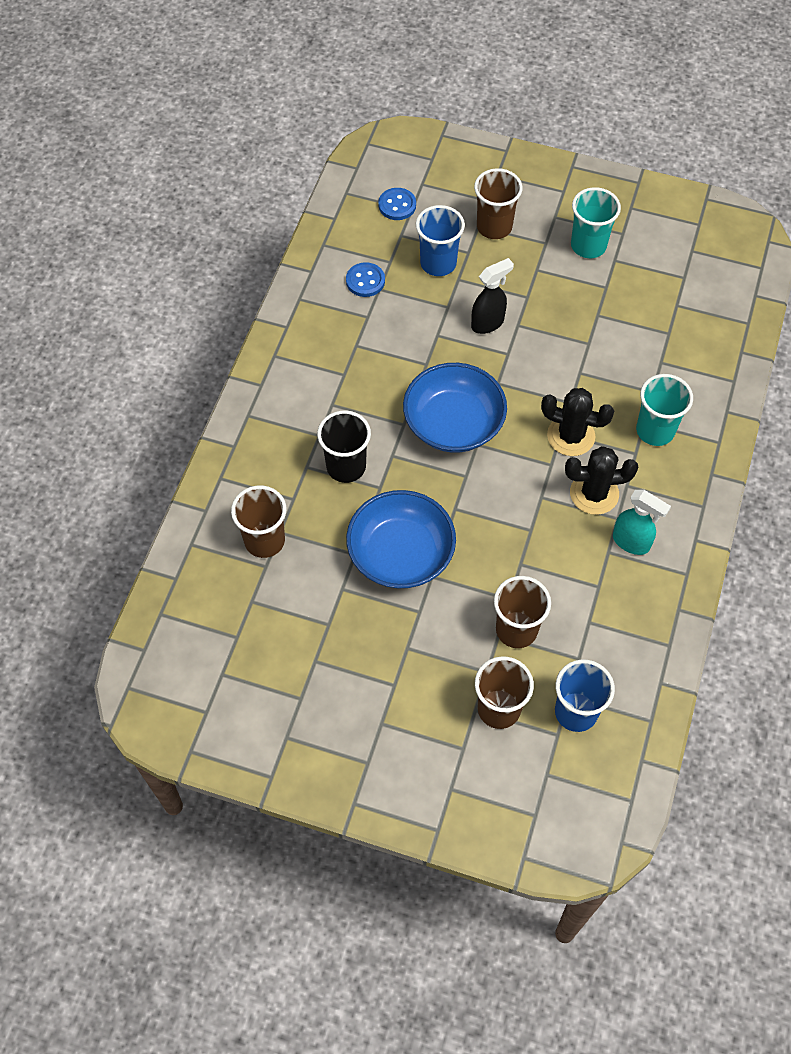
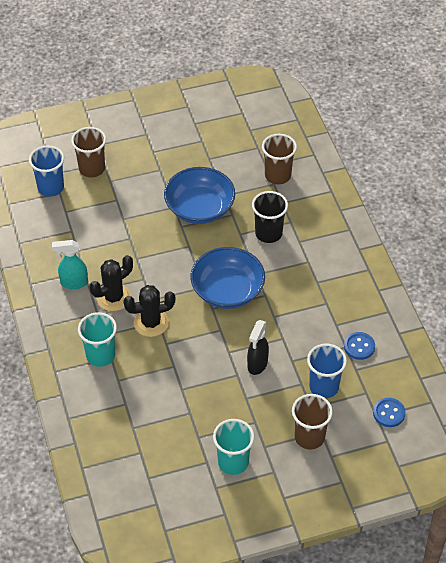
camera: 145 degrees right, 10 degrees down
(516, 630) = (108, 206): brown cup -> none

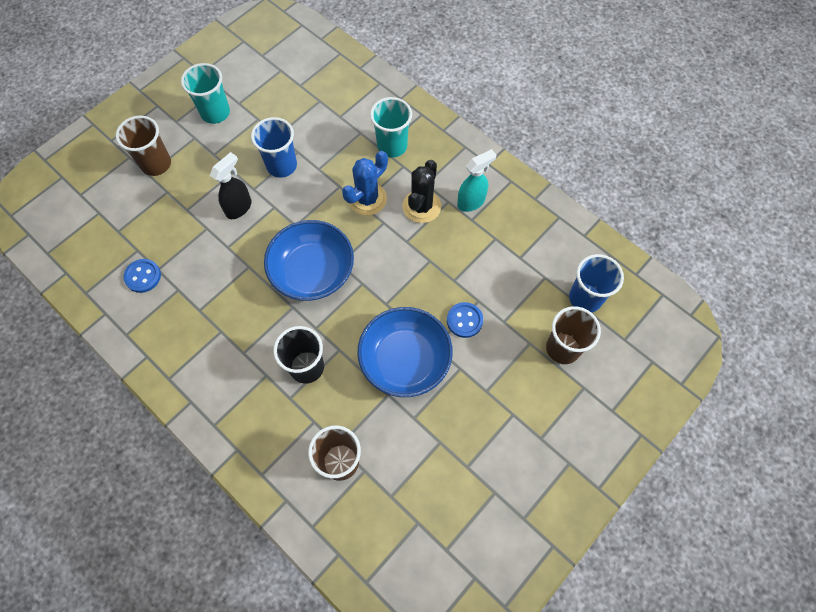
camera: 150 degrees right, 15 degrees up
(151, 323) = (367, 199): black cactus -> blue cactus
(257, 364) = (239, 208): black spray bottle -> black spray bottle turned 45 degrees clockwise
(324, 387) = (162, 217): blue cup -> blue cup (282, 165)
(388, 413) = (87, 221): blue button -> blue button (464, 320)

